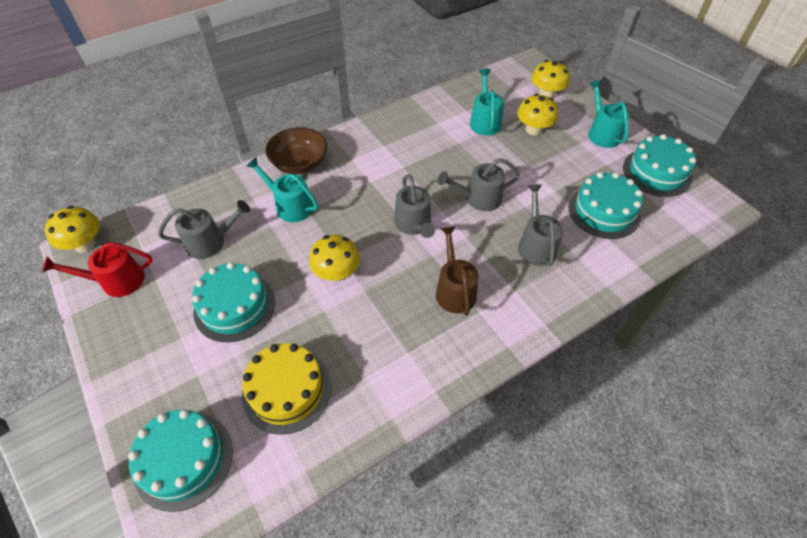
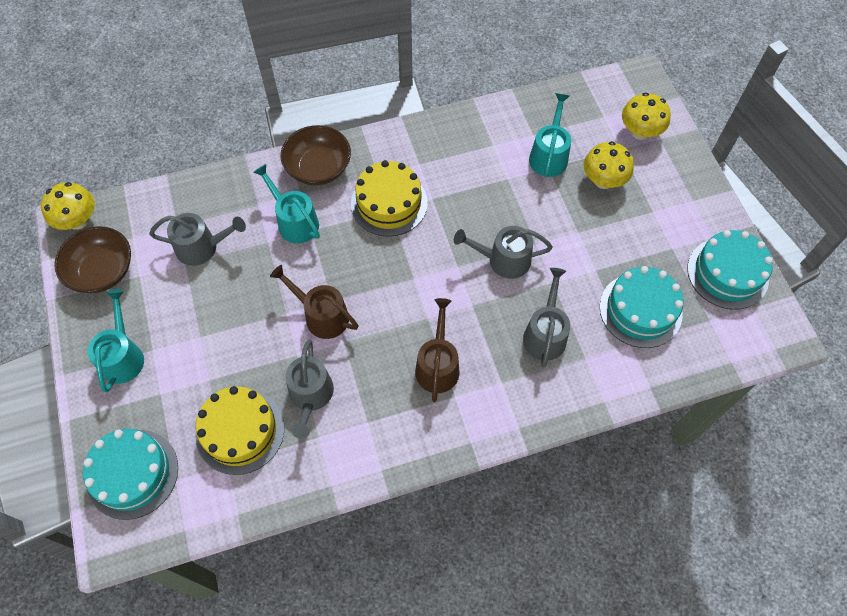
camera: 15 degrees right, 10 degrees up
(116, 281) = (102, 271): red watering can -> brown bowl
(234, 306) = (210, 328): turquoise cake -> none
(337, 273) = (322, 315): yellow mushroom -> brown watering can
(368, 177) = (389, 203): none -> yellow cake
(414, 224) = (420, 276): grey watering can -> grey watering can (310, 396)
(602, 133) = (685, 203): turquoise watering can -> turquoise watering can (123, 356)

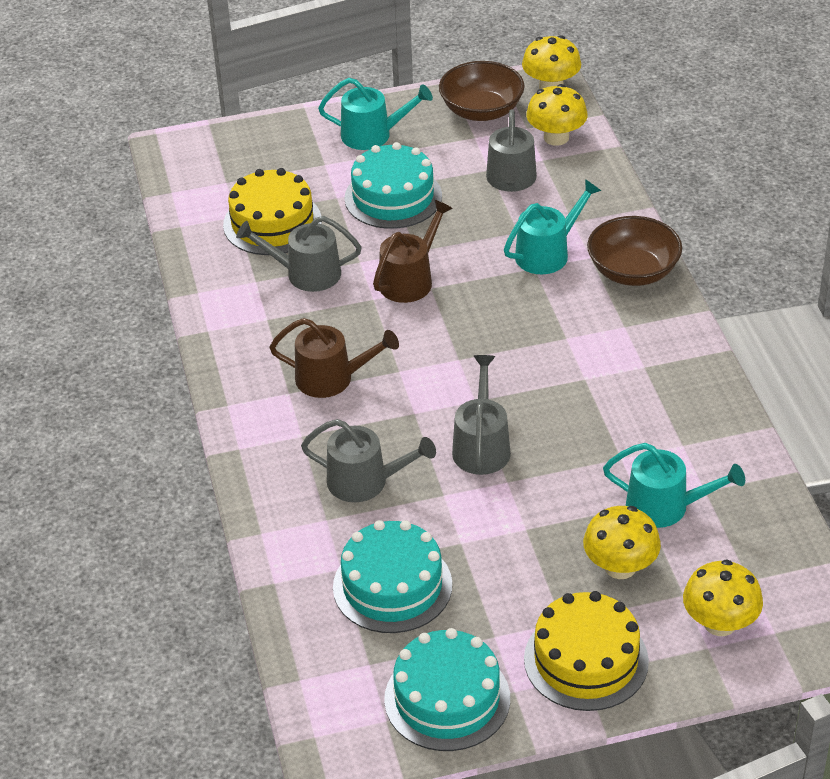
camera: 95 degrees right, 20 degrees down
(132, 473) = (238, 153): turquoise cake -> turquoise cake (393, 197)
(149, 216) = (556, 137): none -> yellow mushroom
(389, 203) = (576, 337): yellow cake -> yellow cake (586, 660)

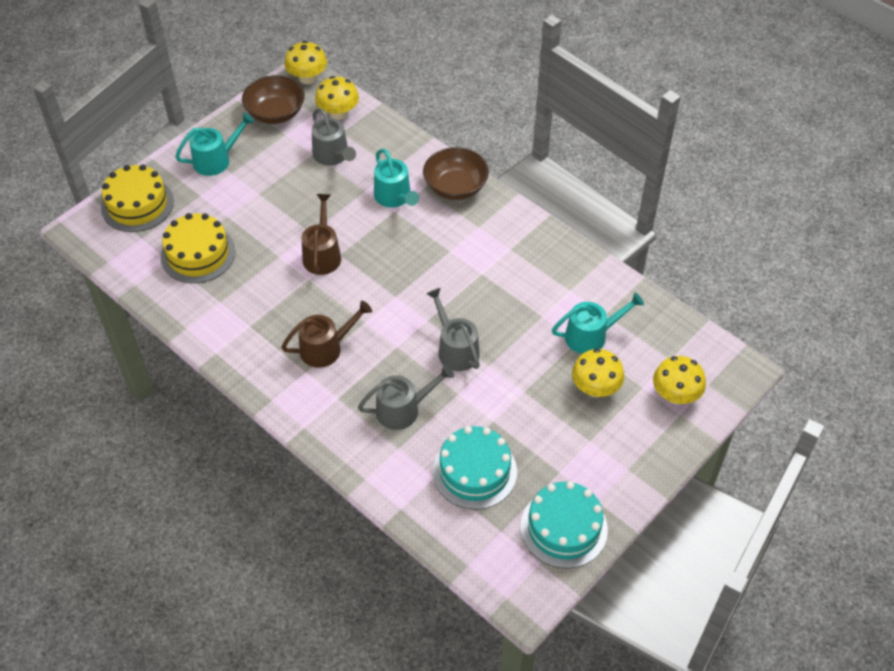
camera: 35 degrees left, 10 degrees up
(306, 273) = (250, 281): grey watering can -> none
(393, 197) = (265, 200): turquoise cake -> none
(547, 253) = (394, 197): turquoise watering can -> turquoise watering can turned 135 degrees clockwise
(586, 660) = (622, 458): yellow cake -> yellow cake (137, 204)

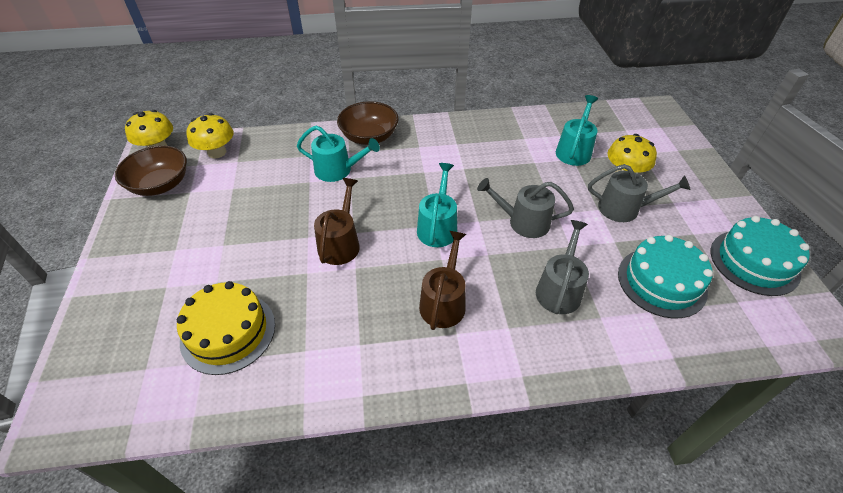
camera: 50 degrees left, 5 degrees down
(137, 204) = (103, 345): yellow cake -> none
(216, 160) = (146, 251): turquoise watering can -> turquoise watering can (438, 227)
(322, 254) = (340, 243): brown watering can -> brown watering can turned 60 degrees clockwise
(333, 156) = (251, 178): grey watering can -> grey watering can (624, 209)
(675, 395) = (659, 143): yellow mushroom -> none

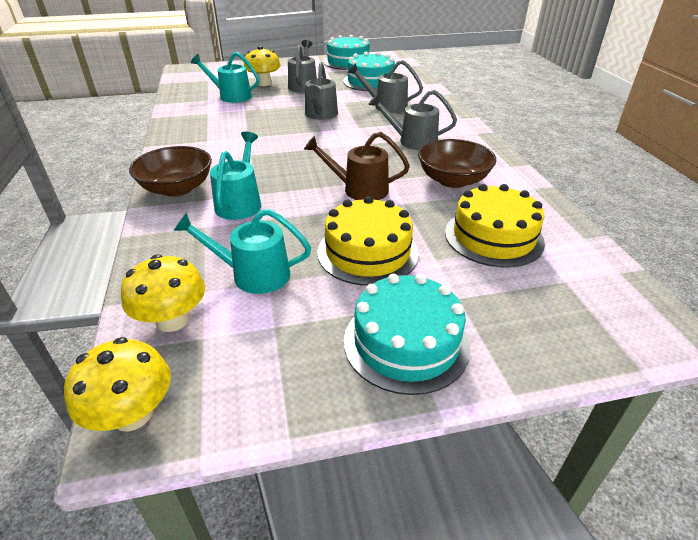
camera: 95 degrees left, 10 degrees down
(142, 250) = (406, 342): none -> turquoise cake
(160, 185) = (253, 370): brown bowl -> brown bowl (453, 180)
(243, 240) = (367, 252): none -> yellow cake
(438, 227) = (330, 146): turquoise watering can -> turquoise watering can (253, 274)
(444, 302) = (413, 141): brown watering can -> grey watering can

